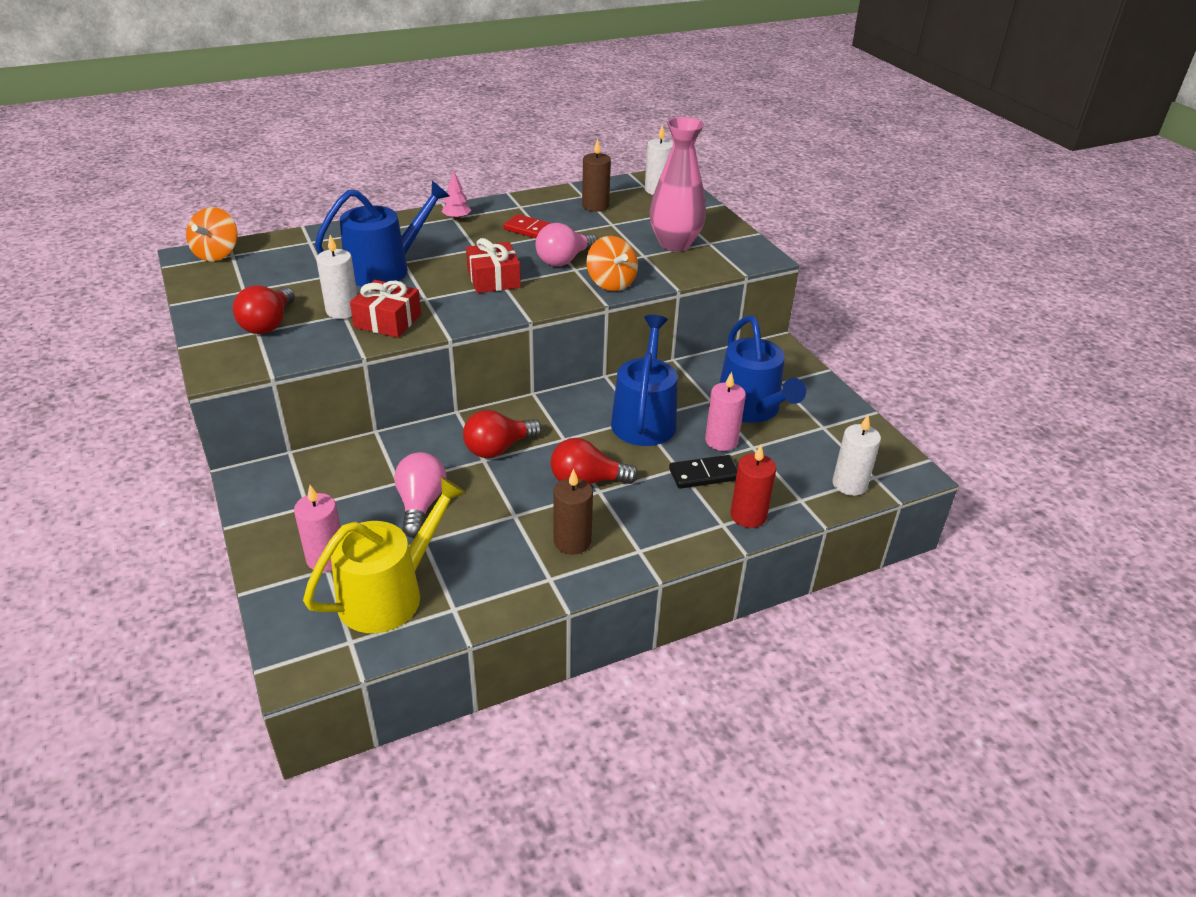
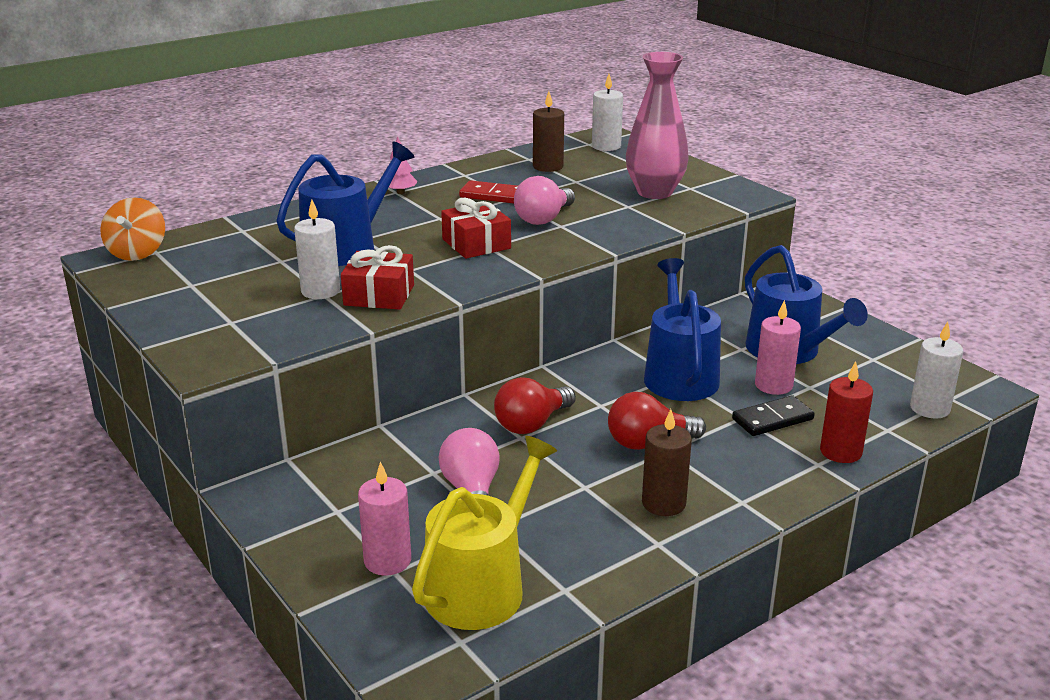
camera: 10 degrees left, 10 degrees down
(268, 324) = (240, 313): red light bulb -> none
(611, 283) = (608, 234): orange spinning top -> none

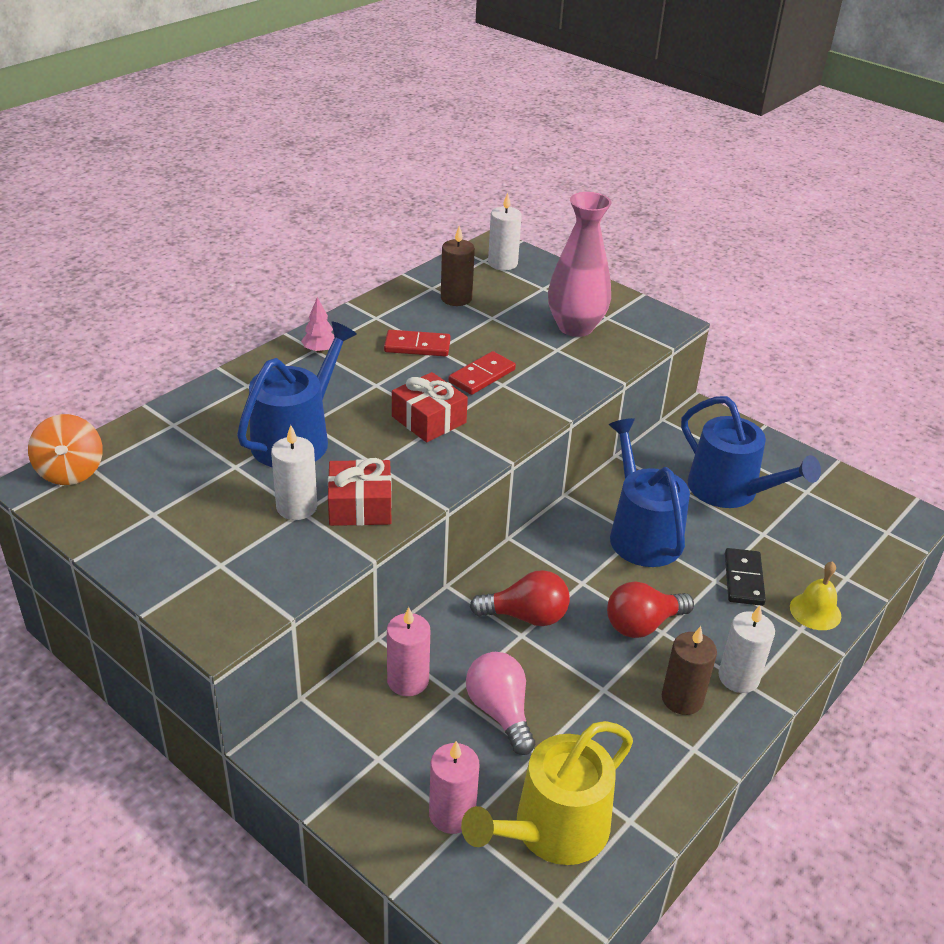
camera: 15 degrees left, 10 degrees up
(481, 586) = (552, 830): yellow watering can -> yellow watering can turned 150 degrees counterclockwise
(532, 424) = (526, 616): red light bulb -> red light bulb turned 120 degrees counterclockwise
(544, 219) = (482, 376): pink light bulb -> red domino
(772, 419) = (743, 579): black domino -> black domino turned 45 degrees counterclockwise
(773, 385) = (730, 536): pink candle -> pink candle (408, 680)
(840, 452) = (815, 611): red candle -> yellow bell
(929, 408) = (873, 547): white candle -> white candle (738, 677)

